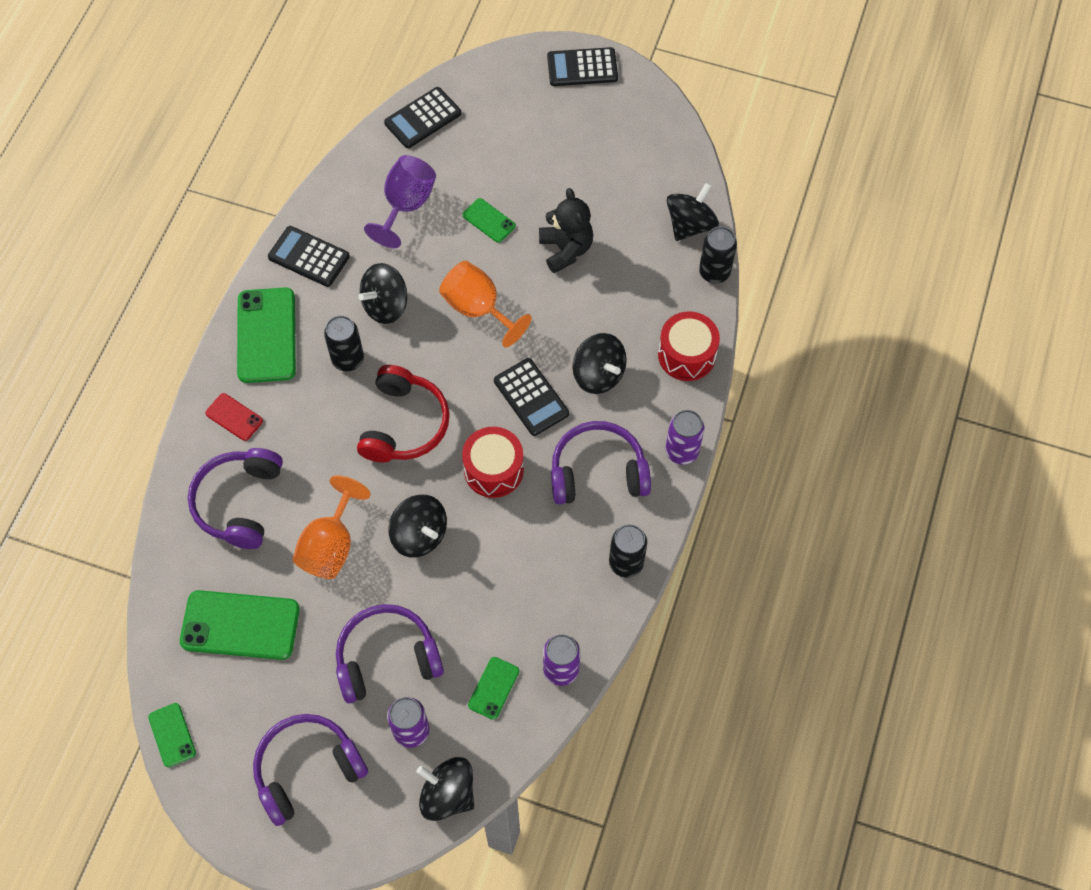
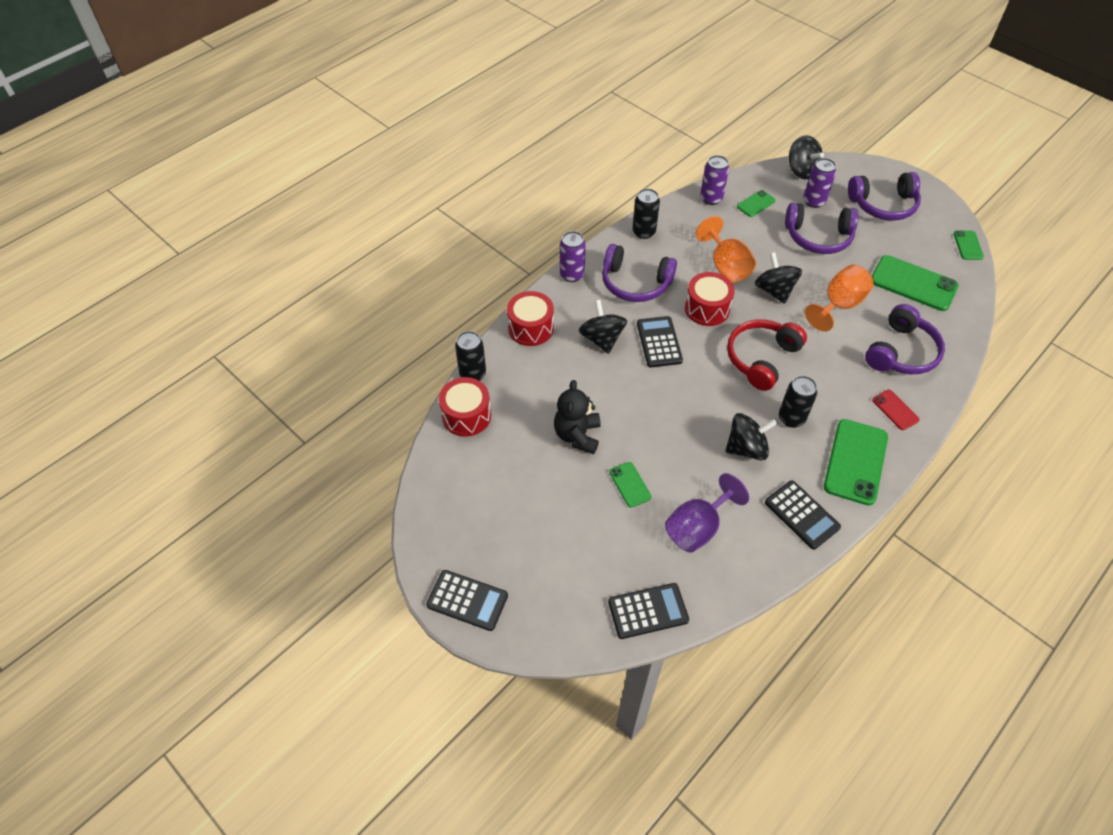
camera: 155 degrees left, 10 degrees down
(478, 309) = (671, 417): orange goblet -> orange goblet (726, 266)
(690, 225) = (466, 416): black spinning top -> red drum

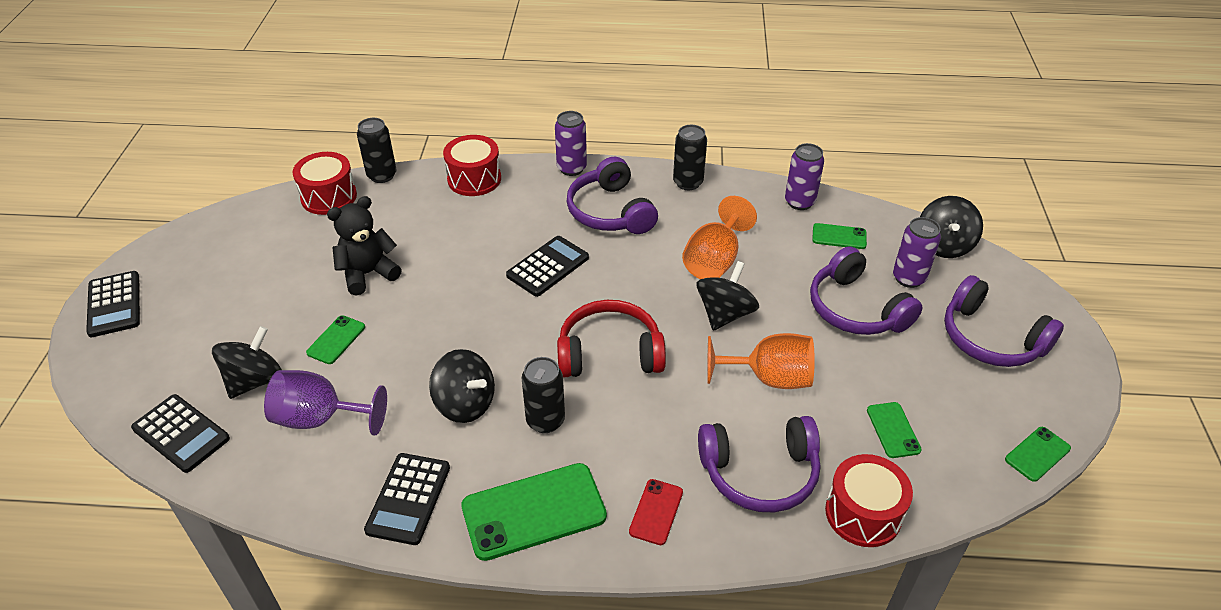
camera: 50 degrees right, 10 degrees down
(602, 339) = (509, 227): black spinning top -> black spinning top (255, 380)
(707, 308) = (635, 277): red drum -> red drum (863, 513)
(913, 283) = (893, 430): green phone -> green phone, size x0.51

